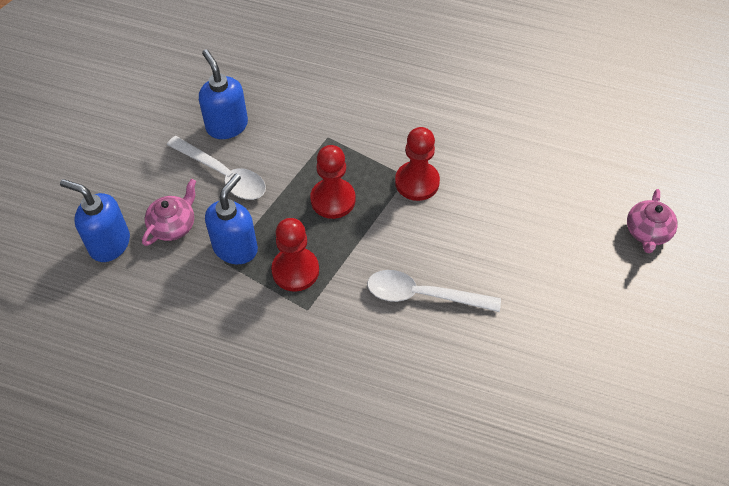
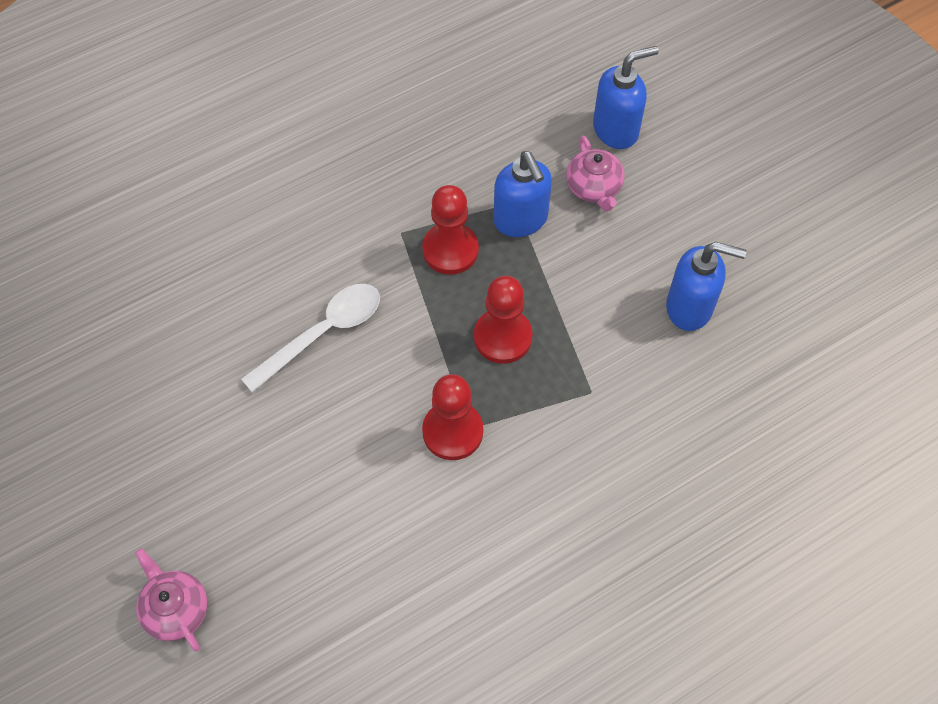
camera: 130 degrees right, 5 degrees up
(223, 175) = (622, 264): white spoon -> none

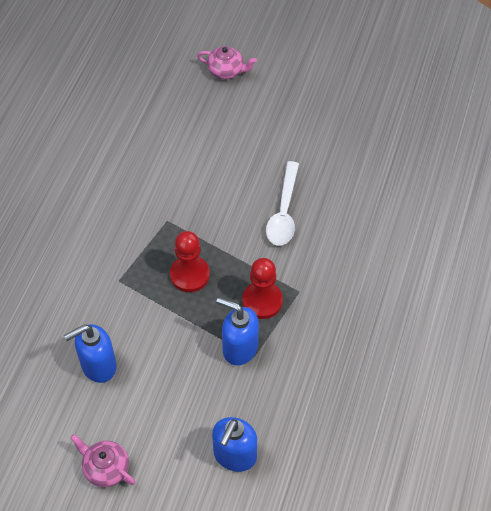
camera: 140 degrees right, 5 degrees down
(452, 432) = (173, 213): red pawn -> none
(594, 187) = (214, 402): pink teapot -> pink teapot (106, 468)

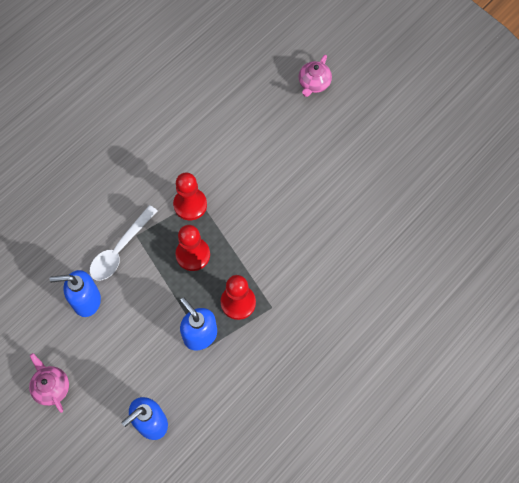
camera: 25 degrees right, 10 degrees up
(161, 229) = (190, 205): none -> red pawn
(226, 71) = (314, 83): pink teapot -> pink teapot turned 75 degrees clockwise
(283, 212) = (295, 232): white spoon -> white spoon (120, 249)

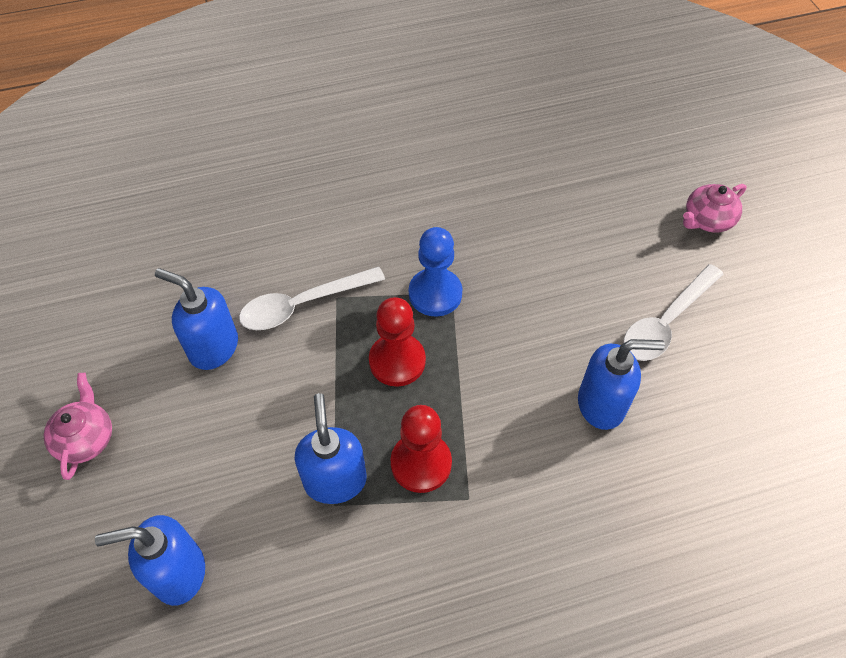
camera: 30 degrees right, 10 degrees down
(190, 205) = (435, 294): red pawn -> blue pawn
(311, 222) = (601, 404): none -> blue soap dispenser
(321, 158) = (666, 322): none -> white spoon

